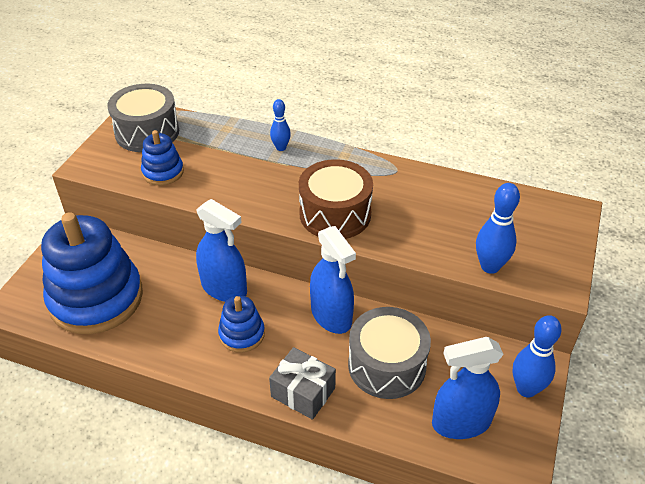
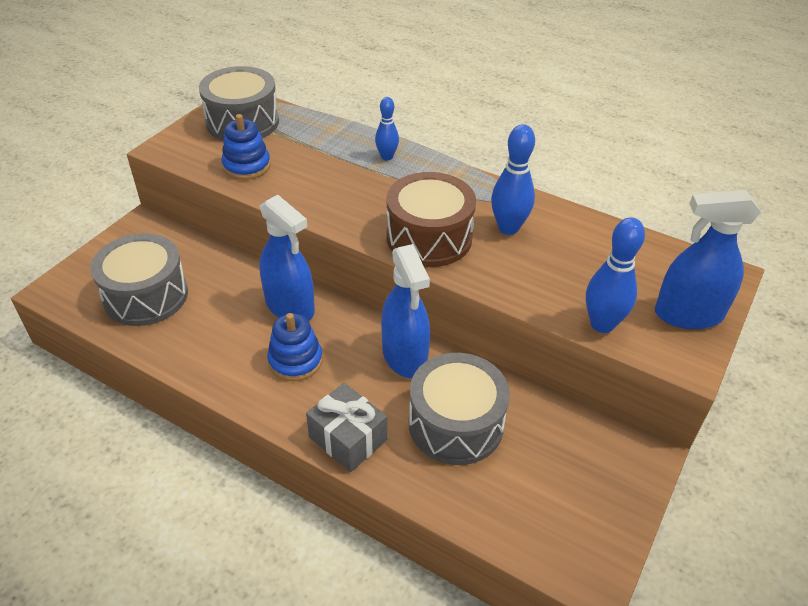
camera: 10 degrees right, 0 degrees up
(96, 298) = (146, 296): blue stacking toy -> grey drum
(461, 422) = (530, 508): blue spray bottle -> blue spray bottle (688, 314)
(526, 389) = (622, 482): blue bowling pin -> blue bowling pin (508, 228)

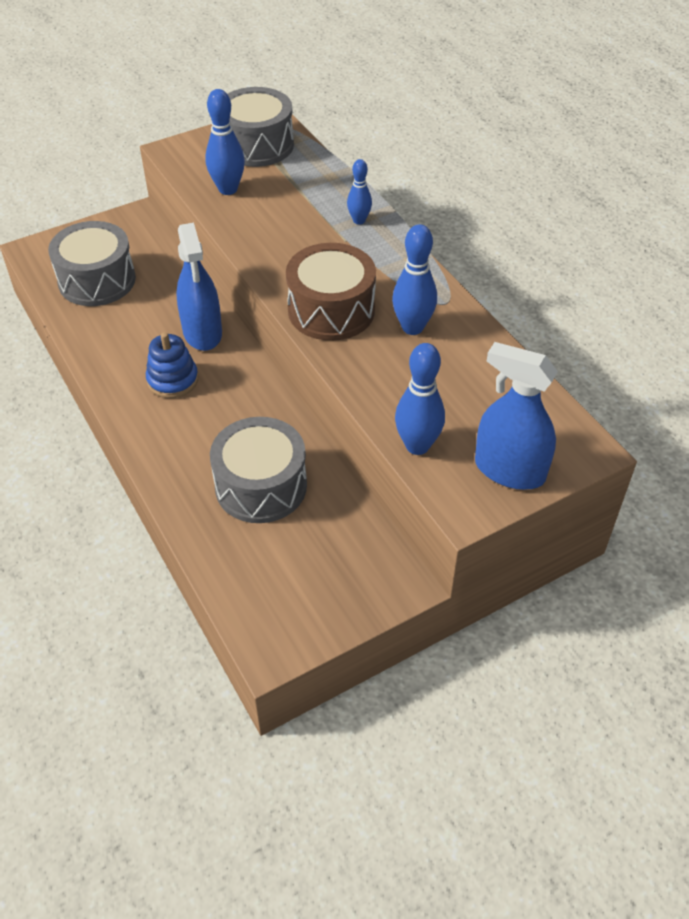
camera: 30 degrees right, 5 degrees up
(247, 166) = (228, 189): blue stacking toy -> blue bowling pin
(348, 438) = (165, 459): grey gift -> none
(404, 356) = (264, 413): blue spray bottle -> none

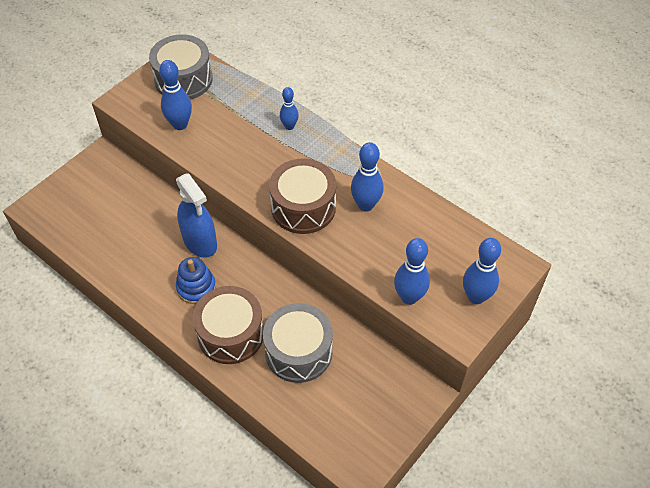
camera: 20 degrees left, 5 degrees up
(97, 280) = (97, 220): grey drum -> none
(187, 442) = (231, 334): none -> brown drum
(509, 470) = (476, 297): blue spray bottle -> blue bowling pin

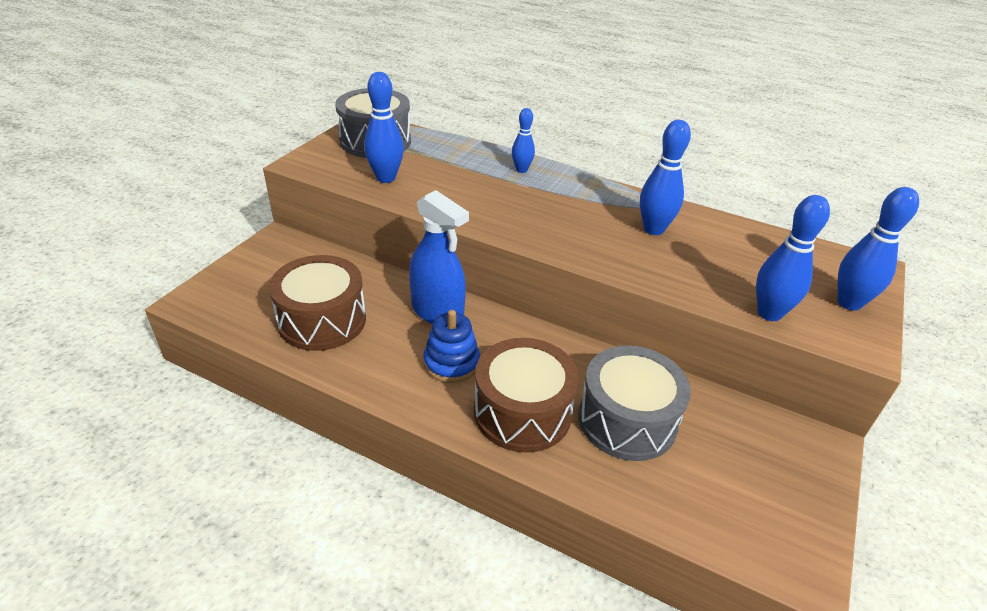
camera: 15 degrees left, 15 degrees down
(303, 207) = (579, 238): brown drum -> brown drum (322, 320)

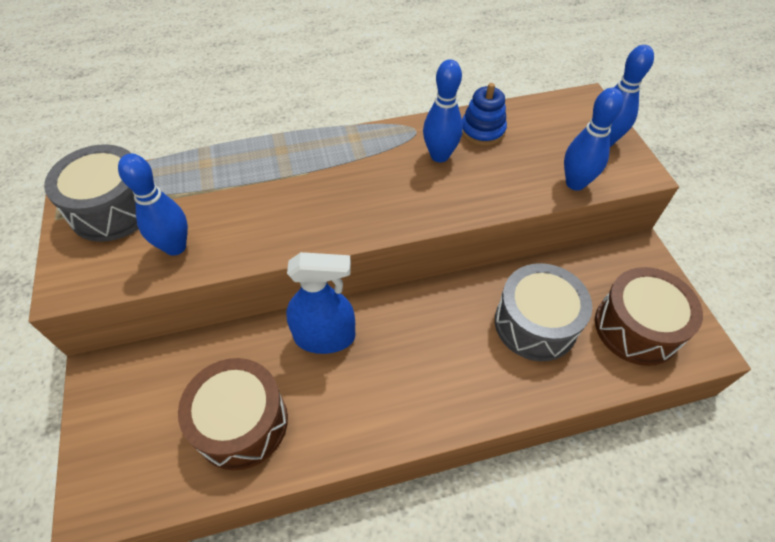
camera: 40 degrees left, 15 degrees up
(451, 363) = (384, 375): blue stacking toy -> blue stacking toy (482, 131)
(521, 170) = (283, 158): blue bowling pin -> none
(522, 412) = (472, 374): brown drum -> brown drum (636, 327)

